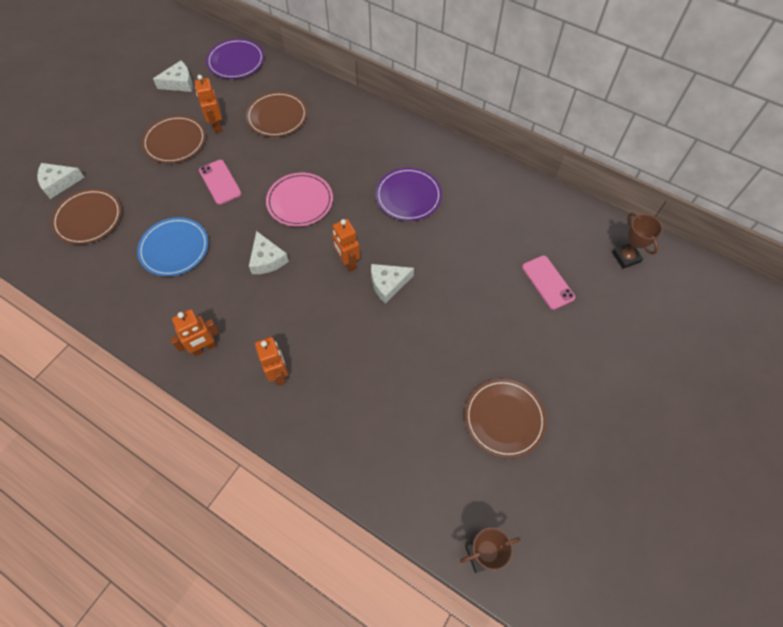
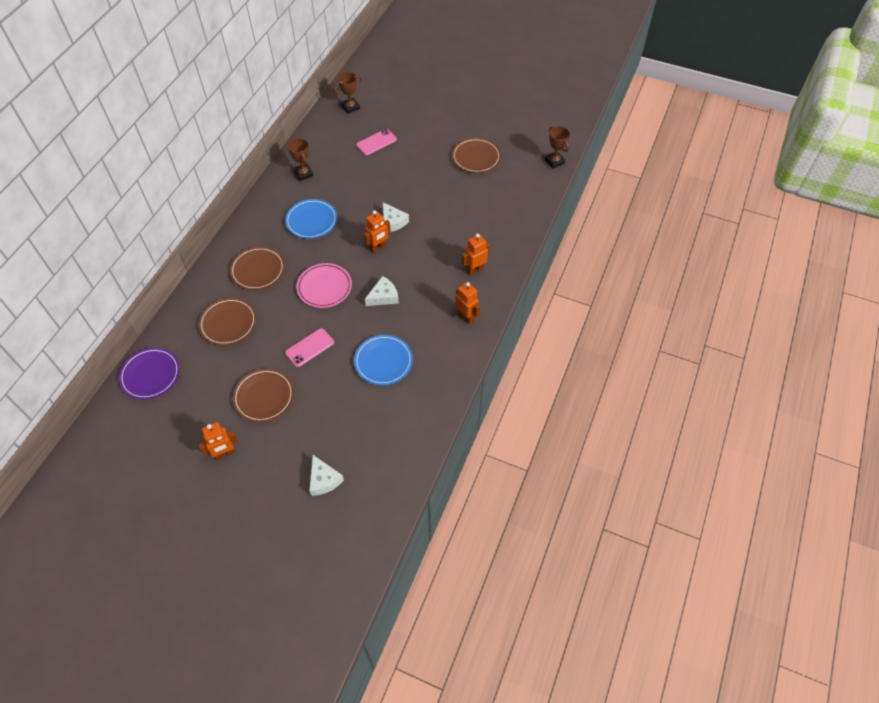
camera: 100 degrees left, 5 degrees down
(88, 218) = (362, 438): brown plate -> brown plate (258, 270)
(179, 83) = (182, 417): white cheese -> none
(217, 125) = (241, 368): orange robot -> orange robot (225, 453)
(408, 196) = (311, 220): purple plate -> blue plate
(492, 193) = (303, 174): none -> brown trophy

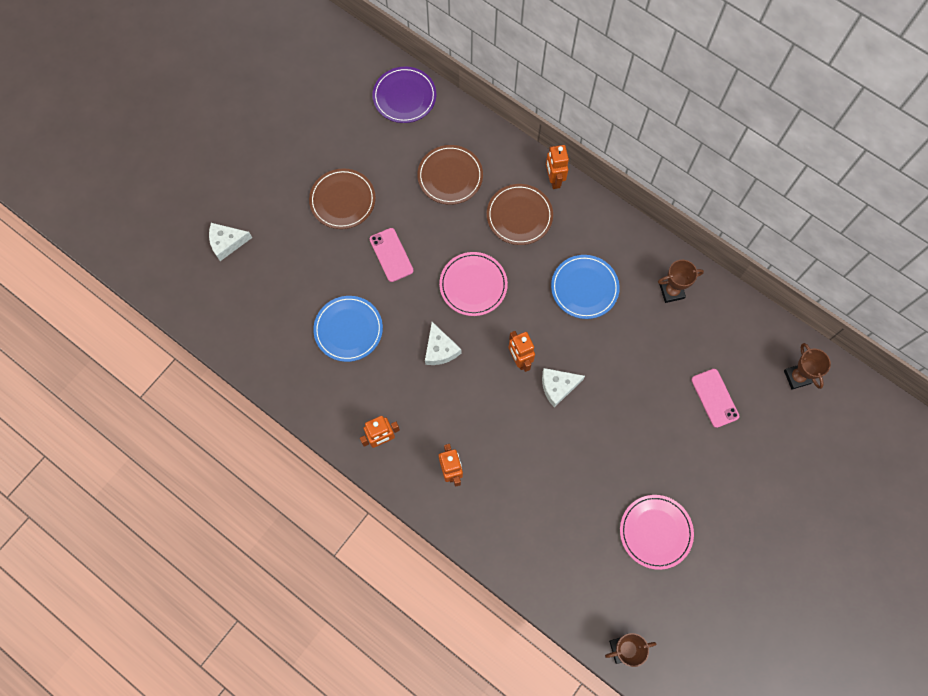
camera: 105 degrees right, 15 degrees up
(225, 453) = (288, 156): orange robot -> orange robot (554, 180)
(476, 157) = (655, 532): brown plate -> pink plate

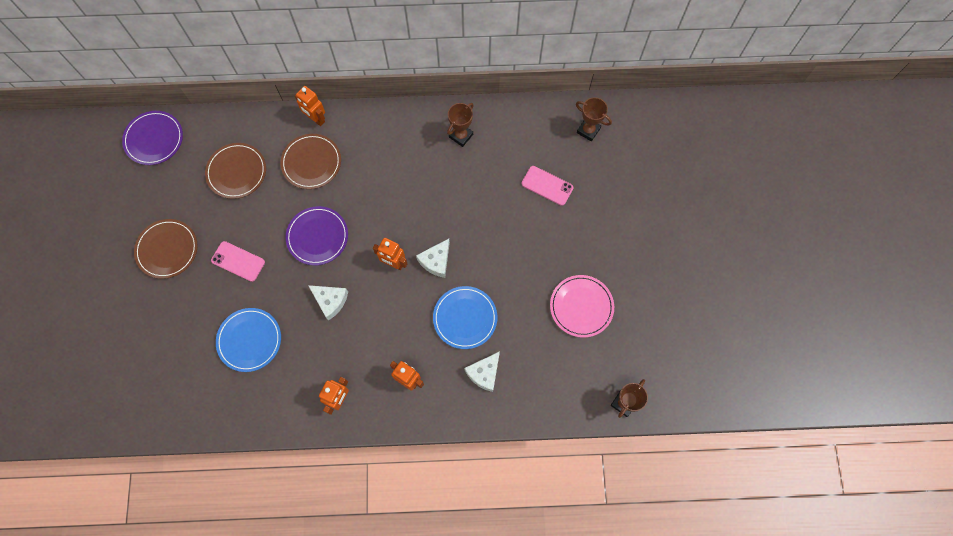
camera: 40 degrees left, 0 degrees up
(227, 243) = (99, 350): white cheese -> white cheese (484, 373)
(473, 285) = (317, 237): pink plate -> purple plate
(584, 288) = (399, 178): blue plate -> blue plate (465, 318)

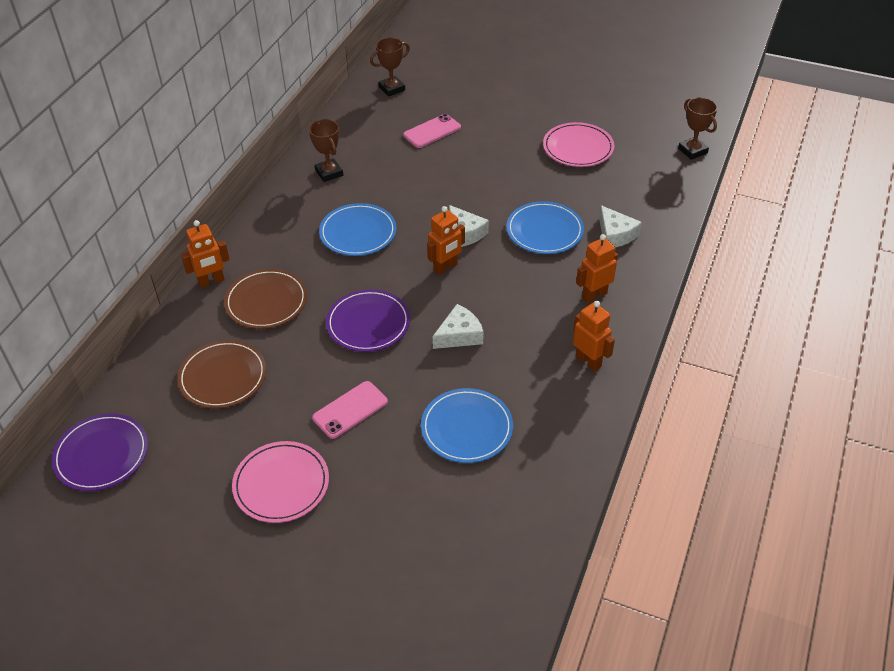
camera: 65 degrees left, 25 degrees down
(167, 249) = (281, 484): brown plate -> pink plate
(404, 187) = (358, 232): none -> blue plate

